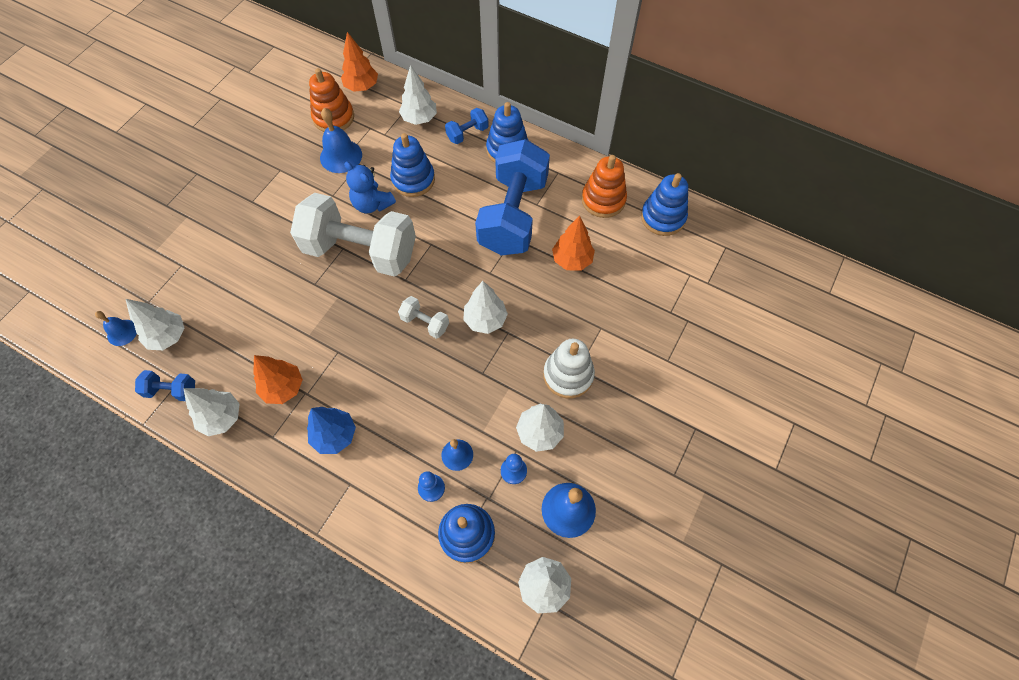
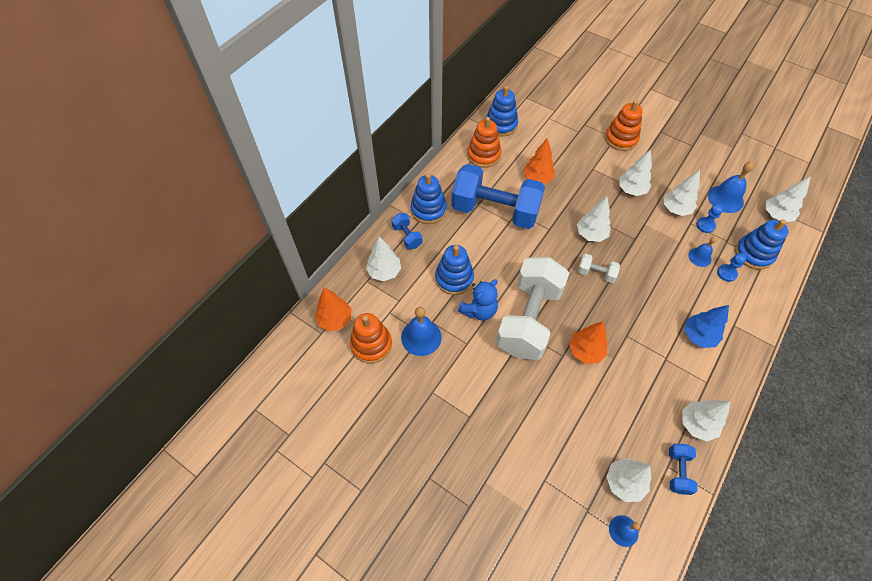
camera: 85 degrees left, 5 degrees down
(283, 388) = (663, 376): orange tree -> orange tree (585, 351)
(425, 323) = (596, 273): white dumbbell -> white dumbbell turned 75 degrees clockwise
(568, 375) = (631, 190): white stacking toy -> white tree
(667, 368) = (621, 139): none -> orange stacking toy

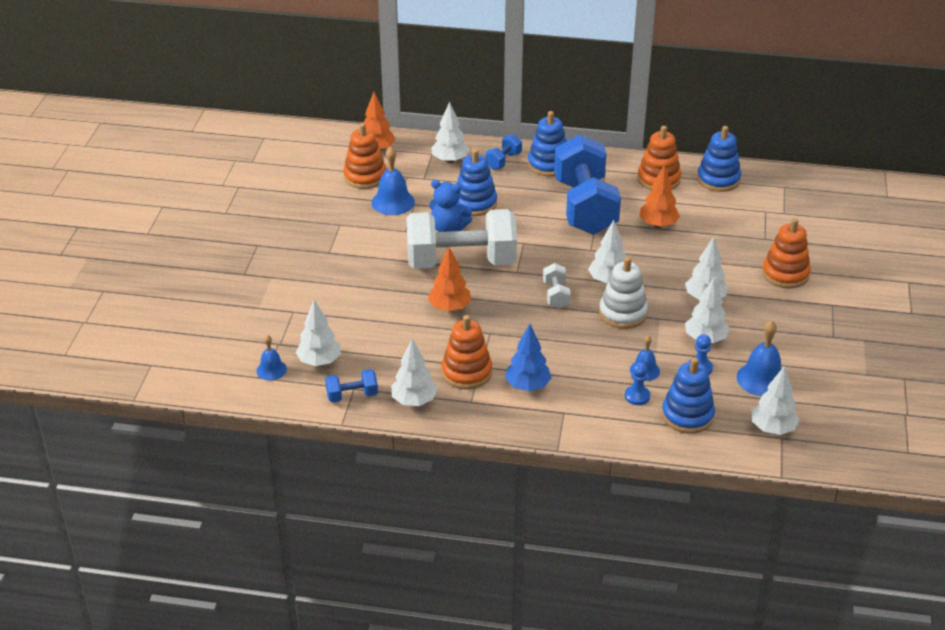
camera: 65 degrees right, 20 degrees down
(632, 242) = (623, 313): none -> white stacking toy
(671, 371) = (466, 372): none -> orange stacking toy

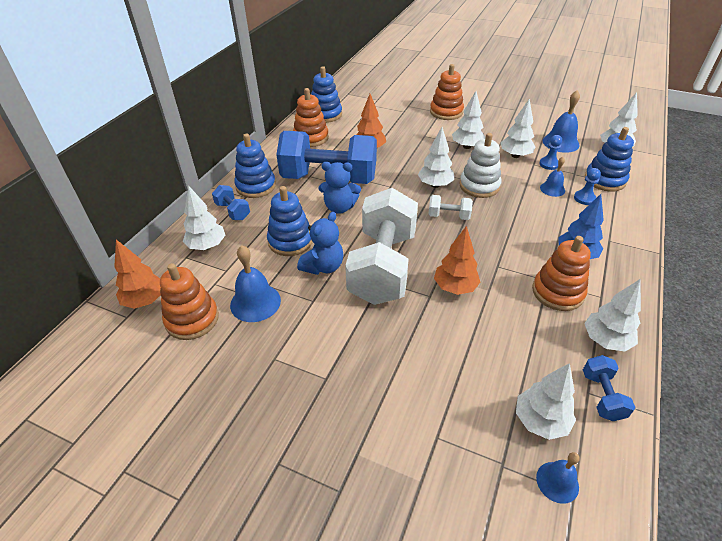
camera: 75 degrees left, 5 degrees up
(538, 222) = (339, 207): none -> blue teddy bear

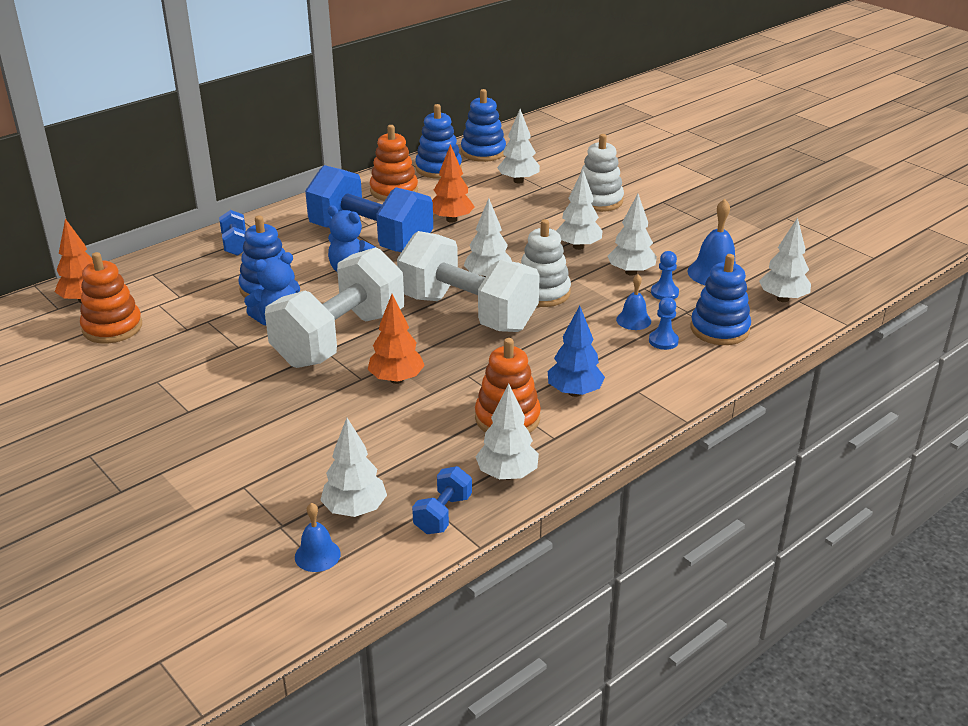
camera: 25 degrees right, 10 degrees down
(207, 246) = (181, 269): white tree -> white tree (518, 181)
(255, 302) = (182, 331): blue bell -> none
(256, 186) = (282, 226): blue stacking toy -> blue stacking toy (483, 152)
(446, 112) = (598, 200): orange stacking toy -> white stacking toy
(448, 216) = (468, 312): white dumbbell -> white dumbbell, size x2.41

